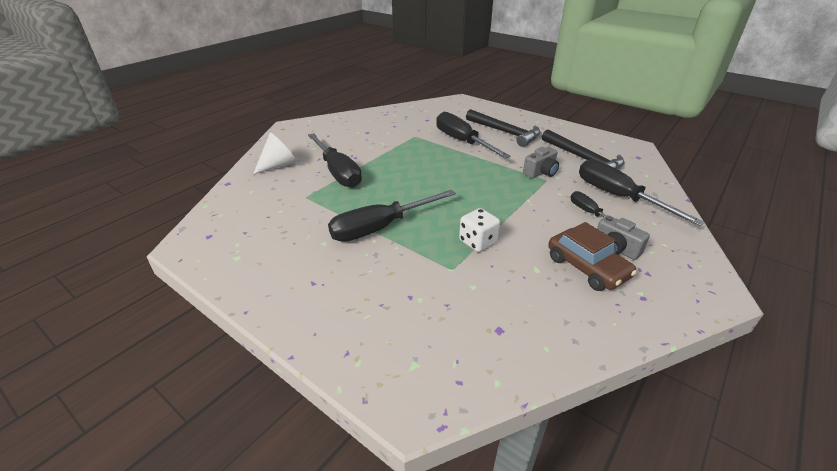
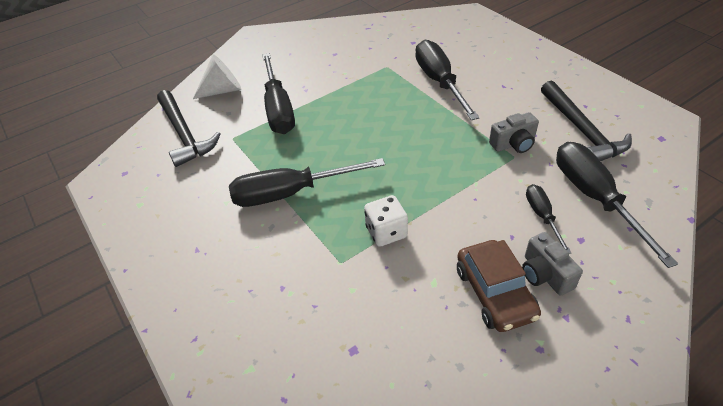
camera: 20 degrees right, 10 degrees up
(505, 132) = (501, 74): black hammer -> black hammer (184, 135)

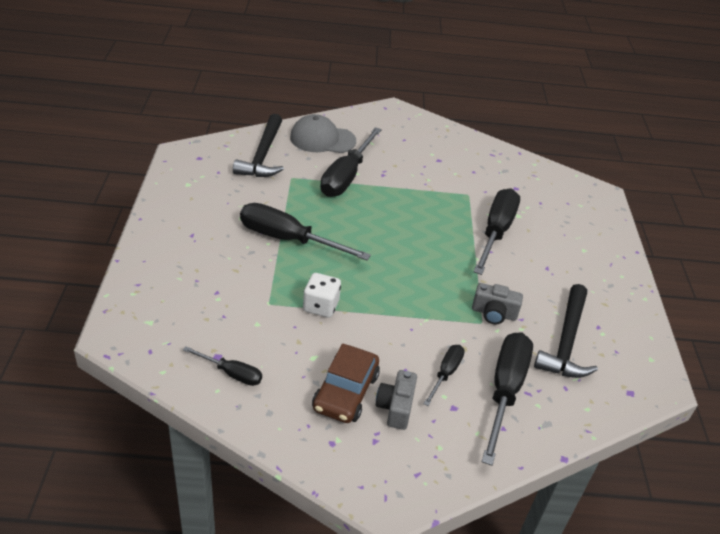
camera: 30 degrees right, 5 degrees down
(223, 90) = (322, 139): white cone -> grey cap
(385, 356) = (231, 373): none -> black screwdriver

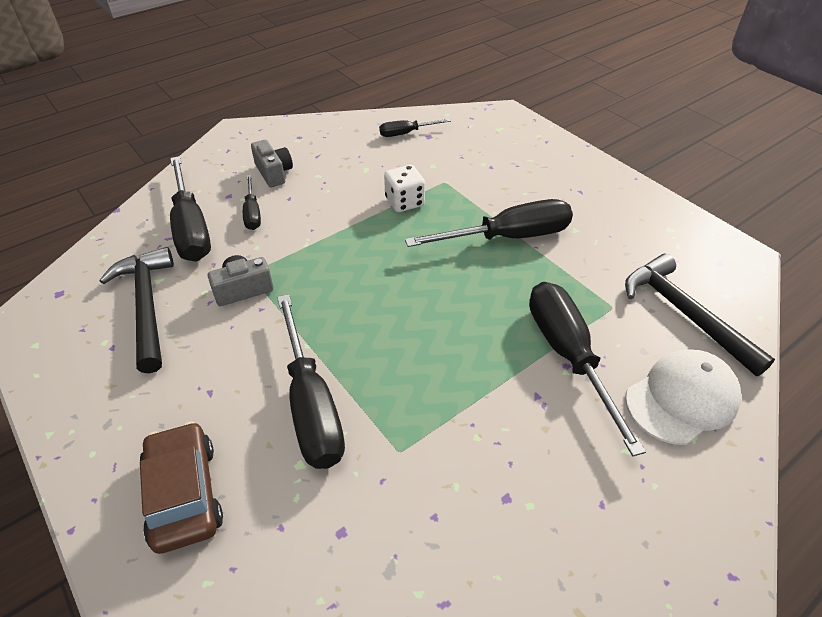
camera: 145 degrees right, 5 degrees up
(322, 139) = (681, 399): grey cap -> white cap
(345, 392) = (319, 163): brown car -> brown car (184, 494)

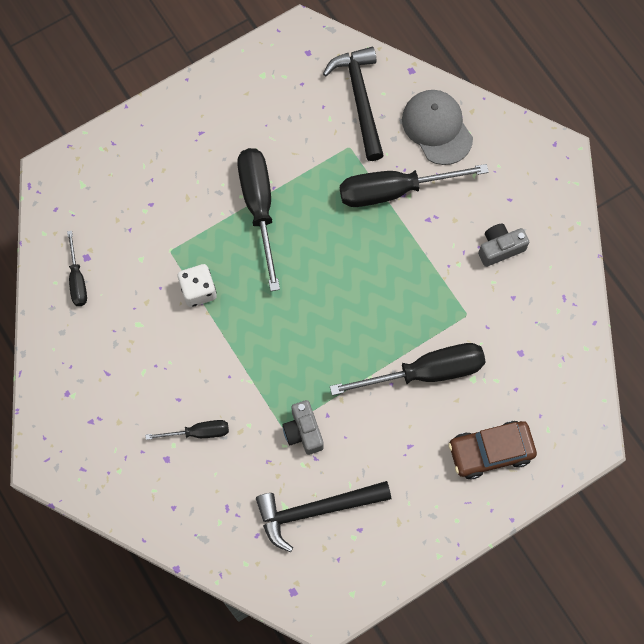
camera: 85 degrees left, 25 degrees up
(191, 228) = (214, 488): black screwdriver -> none
(274, 173) = (133, 416): grey camera -> grey camera (500, 248)
(681, 399) = (437, 128): white cap -> grey cap
(684, 313) = (360, 99): black hammer -> black hammer turned 105 degrees clockwise

